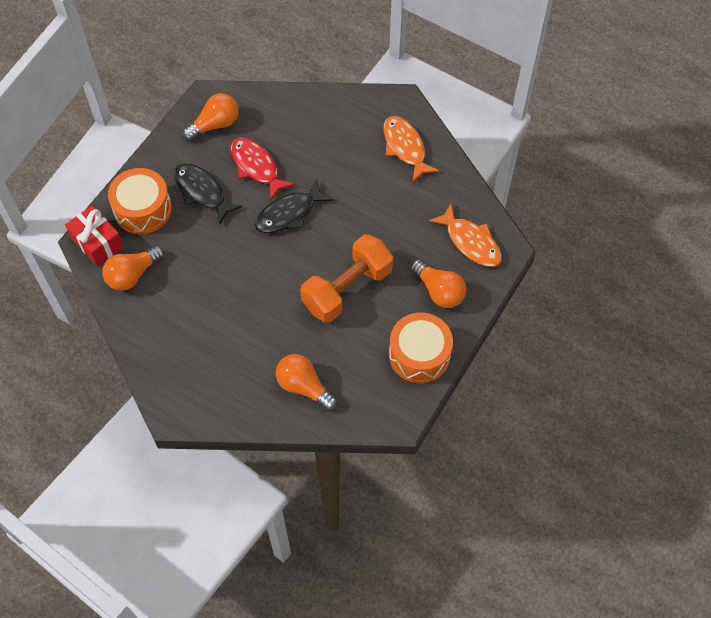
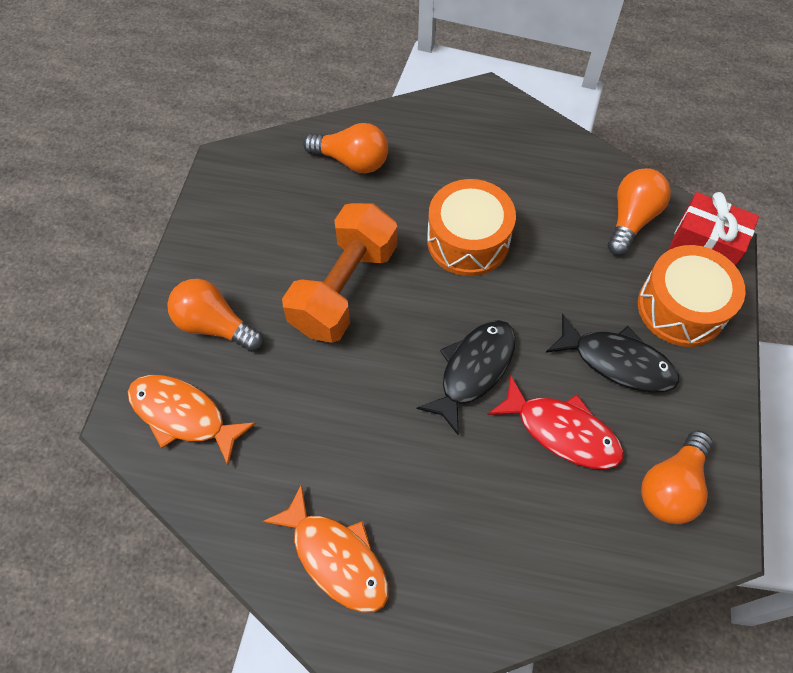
camera: 160 degrees right, 0 degrees up
(419, 355) = (221, 236): orange drum -> orange drum (468, 240)

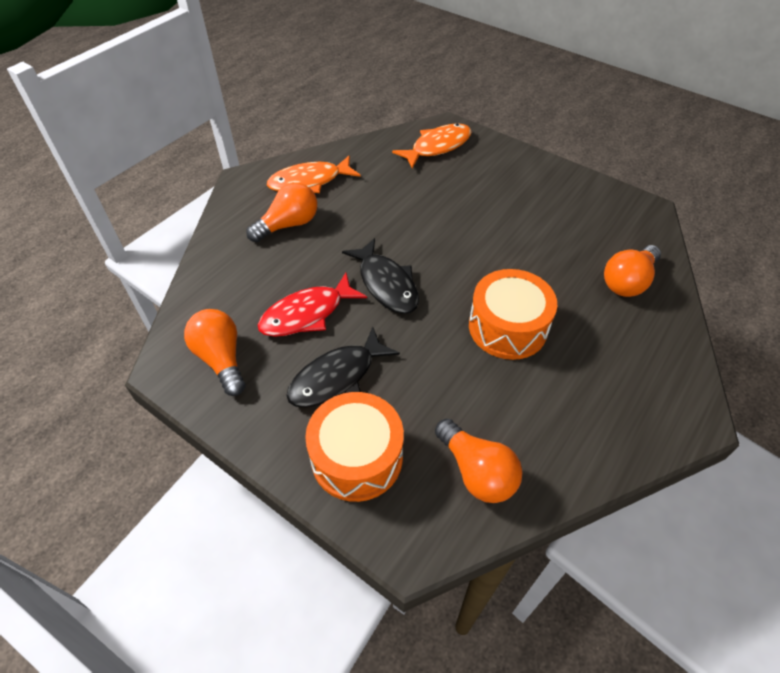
camera: 115 degrees right, 10 degrees down
(214, 325) = (496, 171): orange light bulb -> orange light bulb (288, 224)
(344, 288) = (495, 238): orange dumbbell -> none
(705, 244) = (414, 528): red gift -> none

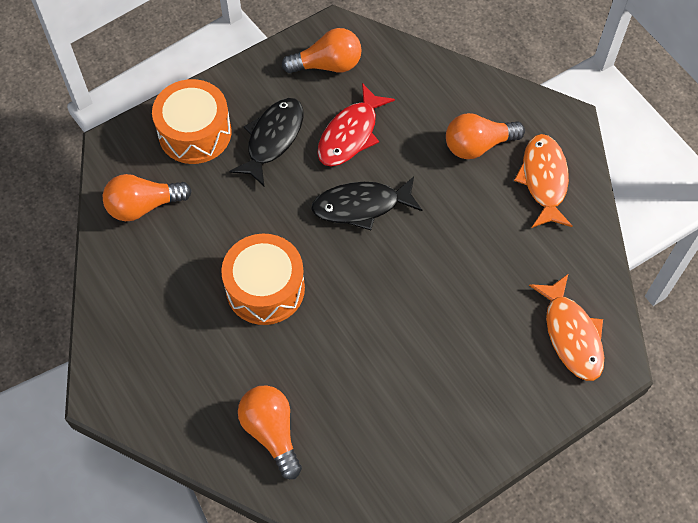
camera: 110 degrees right, 10 degrees up
(288, 224) = (478, 145): orange light bulb -> orange light bulb turned 90 degrees clockwise
(307, 314) = (351, 134): red fish -> red fish turned 135 degrees counterclockwise
(337, 377) = (272, 139): black fish -> black fish turned 45 degrees clockwise

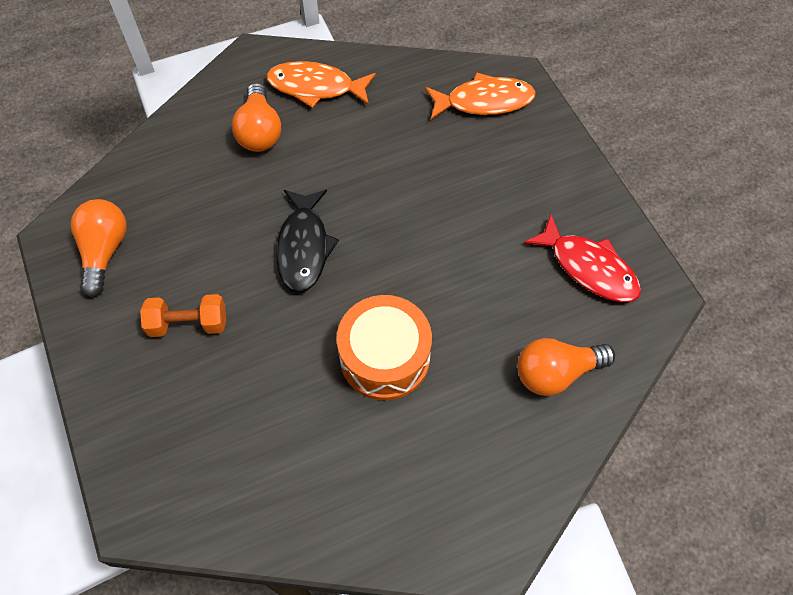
camera: 80 degrees left, 0 degrees up
(143, 206) = (240, 485): orange light bulb -> none
(195, 133) = (150, 411): orange drum -> none
(272, 139) = (188, 324): black fish -> orange dumbbell
(351, 134) = (208, 243): red fish -> red fish (588, 267)

